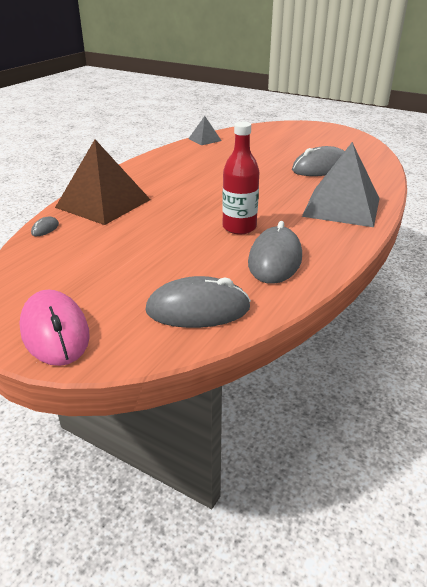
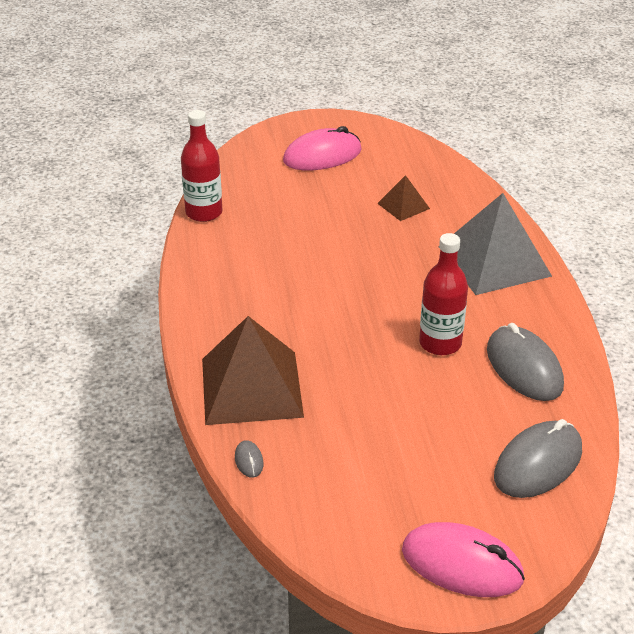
camera: 40 degrees left, 5 degrees up
(204, 139) = (204, 212): grey pyramid -> red bottle
(306, 138) = (322, 156): none -> pink mouse
(321, 168) = (403, 206): grey mouse -> brown pyramid

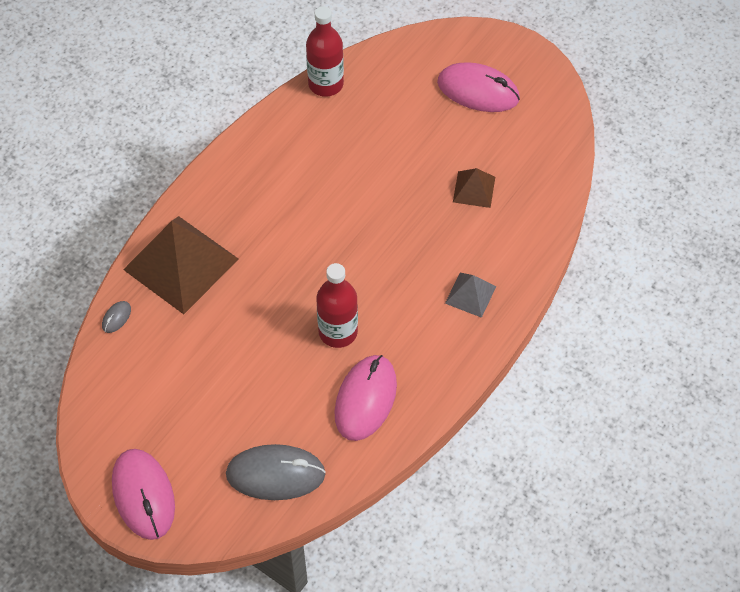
camera: 45 degrees right, 20 degrees up
(494, 261) = (470, 294): grey pyramid -> grey pyramid, size x0.48
(524, 368) = (365, 399): grey mouse -> pink mouse

